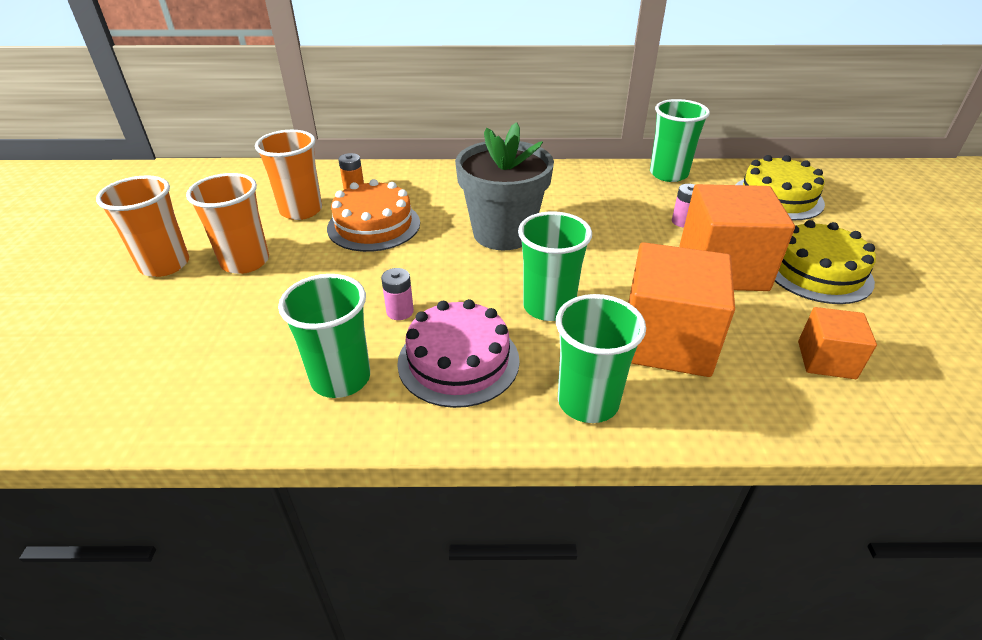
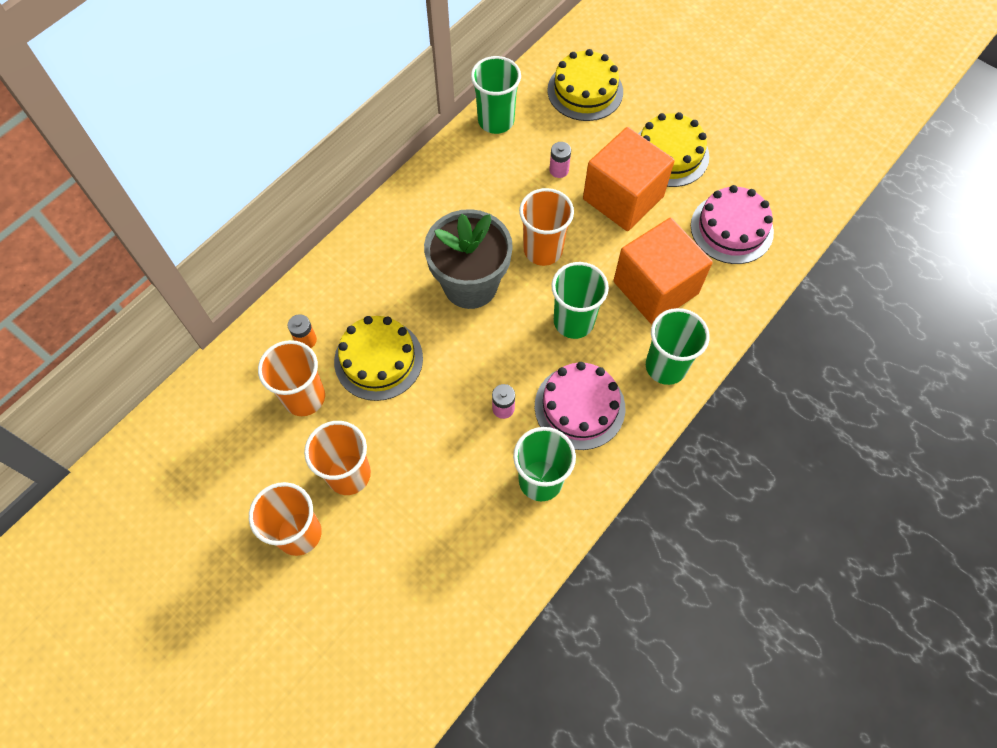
camera: 50 degrees left, 25 degrees up
(374, 225) = (378, 359): orange cake -> yellow cake
(594, 252) = (543, 250): none -> orange cup
(826, 360) = (731, 228): orange cube -> pink cake

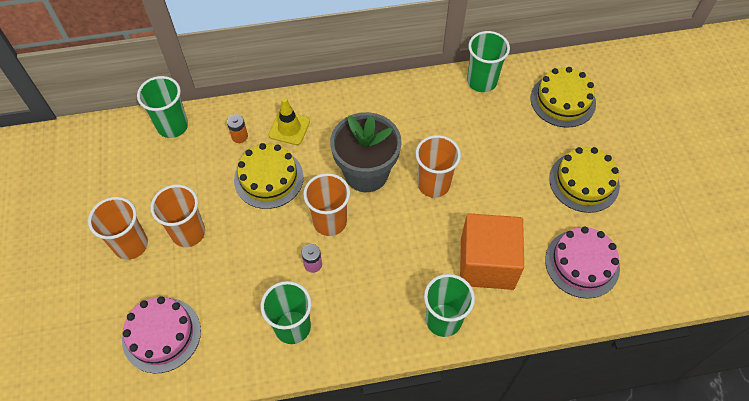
camera: 40 degrees right, 5 degrees down
(304, 397) = (207, 169): orange cup -> orange cup (330, 222)
(350, 295) = (289, 128): none -> yellow traffic cone
(559, 170) = (494, 140): pink battery -> none
(573, 321) = (409, 244): green cup -> green cup (172, 126)
(579, 407) = (361, 301): pink cake -> pink cake (161, 334)
(623, 198) = (521, 188): orange cube -> none

